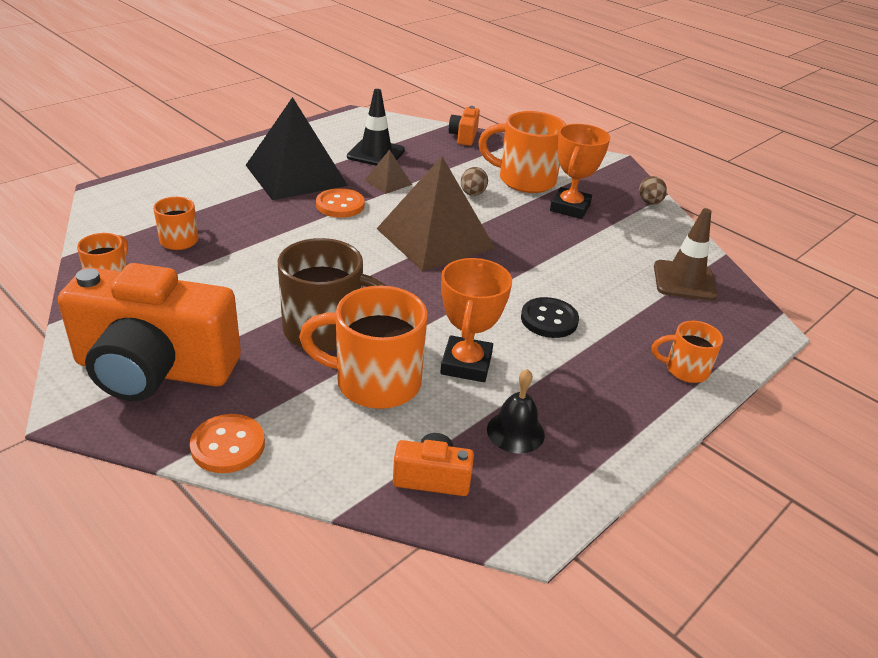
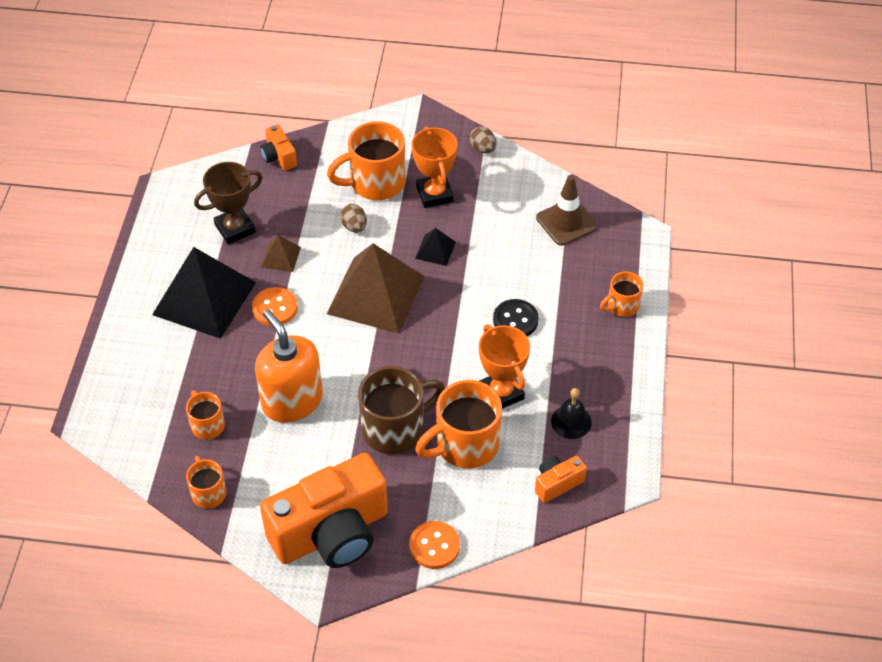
camera: 35 degrees left, 15 degrees up
(267, 263) = (292, 401): none -> orange soap dispenser
(376, 154) = (235, 228): black traffic cone -> brown trophy
(527, 238) = (435, 250): none -> black pyramid

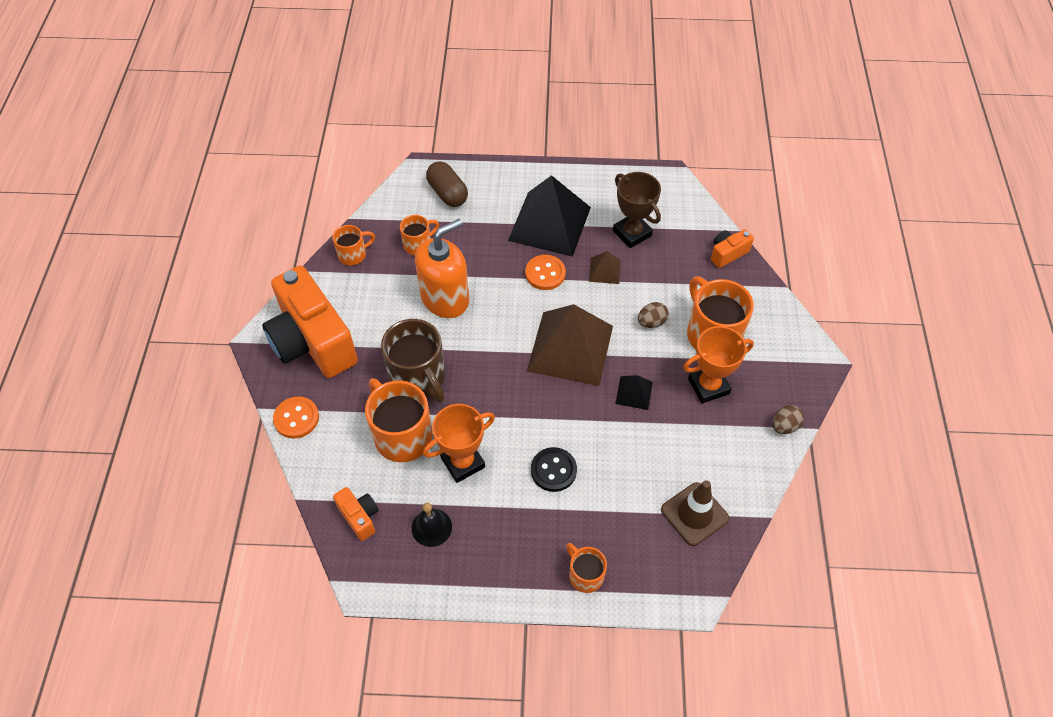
camera: 85 degrees right, 5 degrees up
(133, 393) = (447, 193): none -> brown capsule

